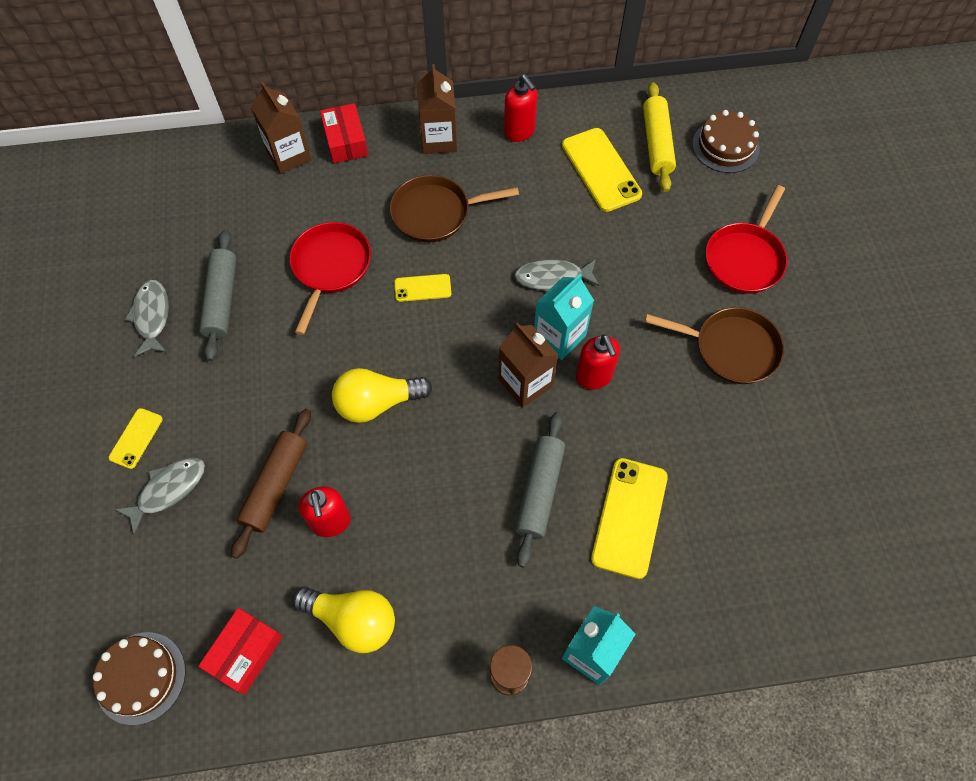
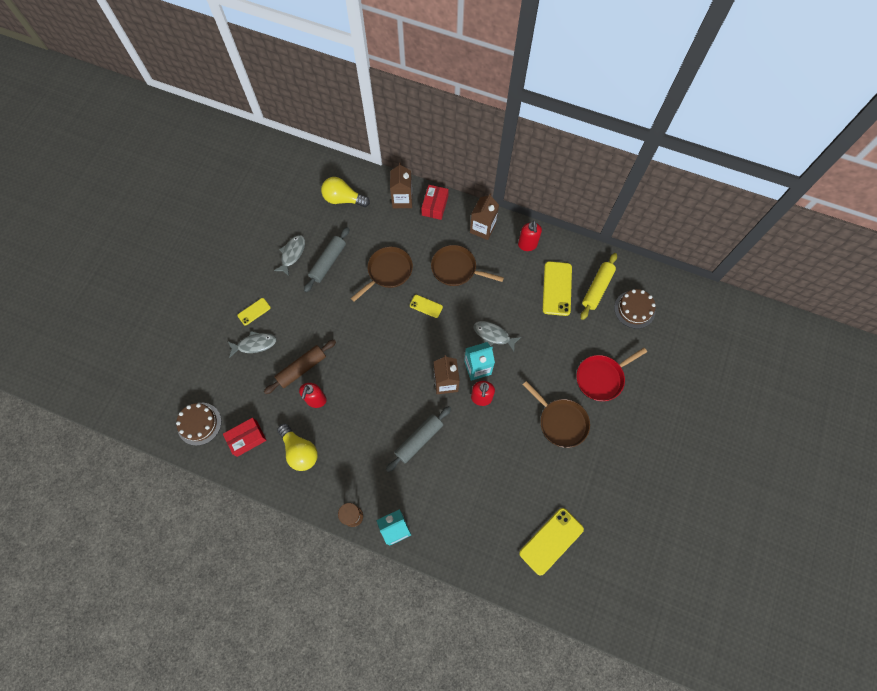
camera: 30 degrees right, 5 degrees up
(330, 267) = (388, 271): red pan -> brown pan
(377, 403) = (370, 354): yellow light bulb -> yellow light bulb (343, 199)
(629, 517) = (453, 477): yellow phone -> yellow phone (551, 541)

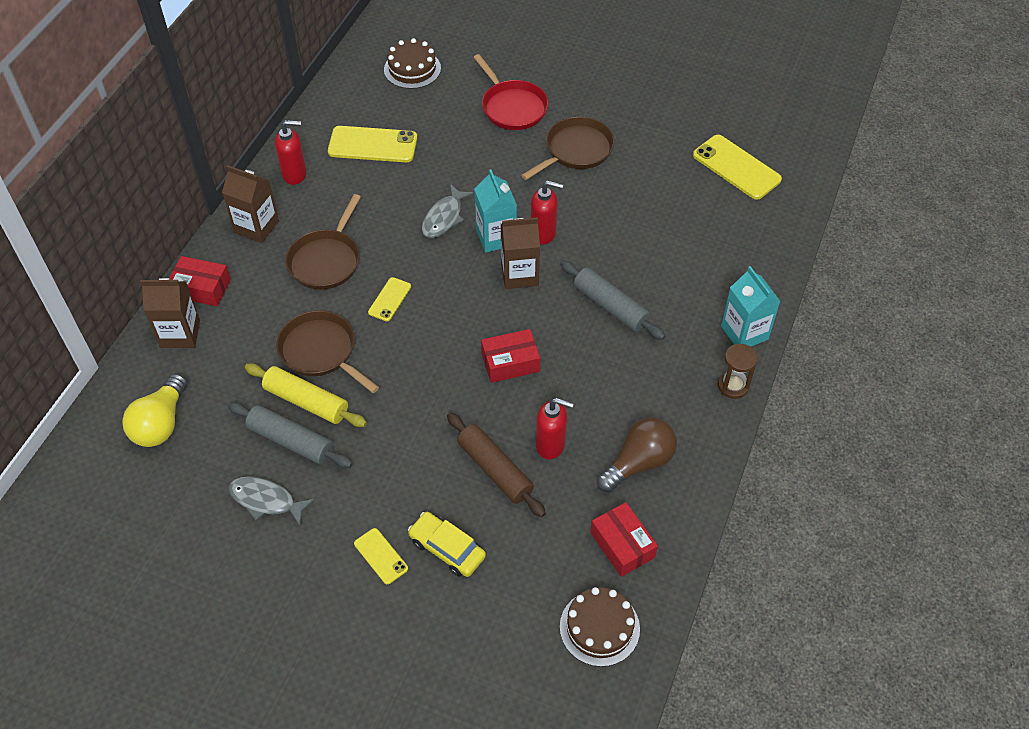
camera: 90 degrees left, 15 degrees down
(255, 344) = (447, 549): grey fish -> yellow car
(300, 451) = (638, 463): yellow light bulb -> brown light bulb
(376, 377) = (510, 362): none -> red box
(597, 288) = (377, 103): yellow rolling pin -> yellow rolling pin (306, 402)

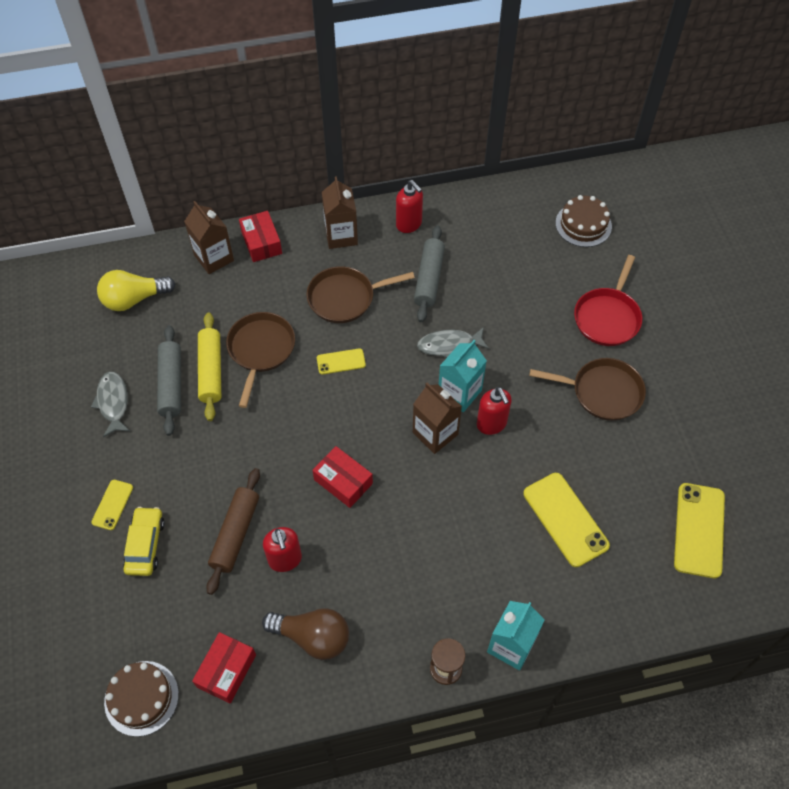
camera: 55 degrees right, 5 degrees up
(372, 145) = (481, 252): yellow phone -> yellow phone (565, 519)
(610, 306) = (456, 520): grey rolling pin -> grey rolling pin (429, 279)

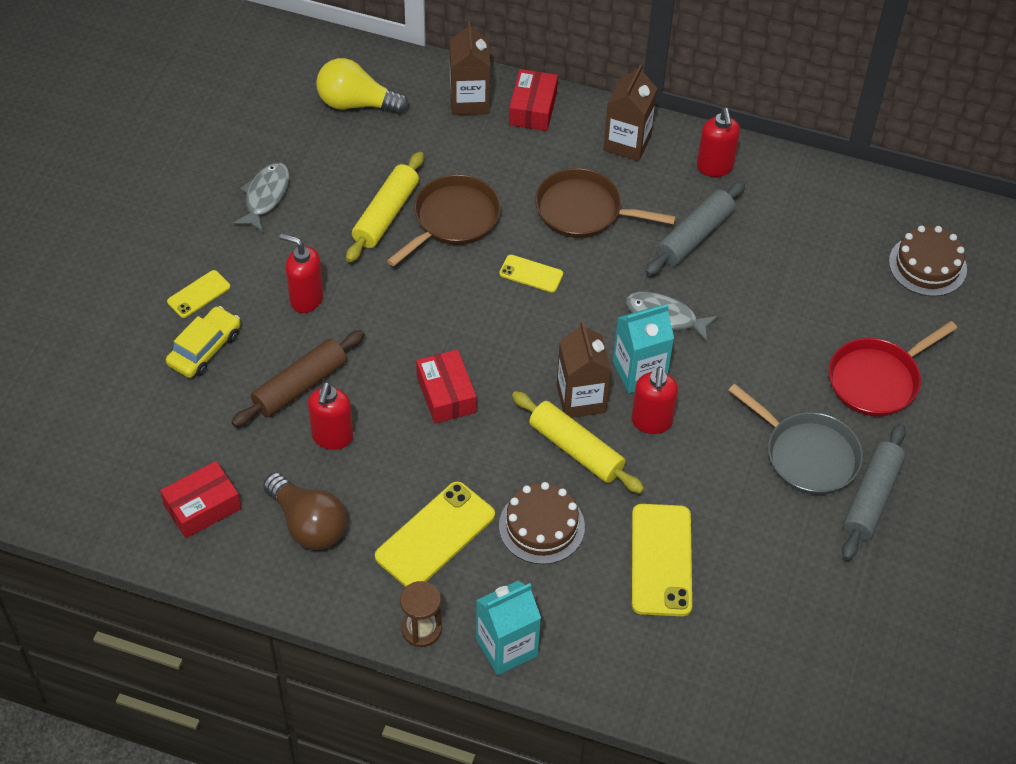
camera: 30 degrees right, 5 degrees down
(141, 698) = (106, 486): brown cake -> brown cake (541, 526)
(171, 384) = (336, 207): grey rolling pin -> grey rolling pin (871, 498)
(195, 465) = (306, 299): none -> red soap dispenser
(457, 472) = (576, 449): none -> yellow rolling pin
(602, 392) = (807, 455): brown pan -> grey pan
(699, 530) = (808, 654): yellow phone -> yellow phone (435, 535)

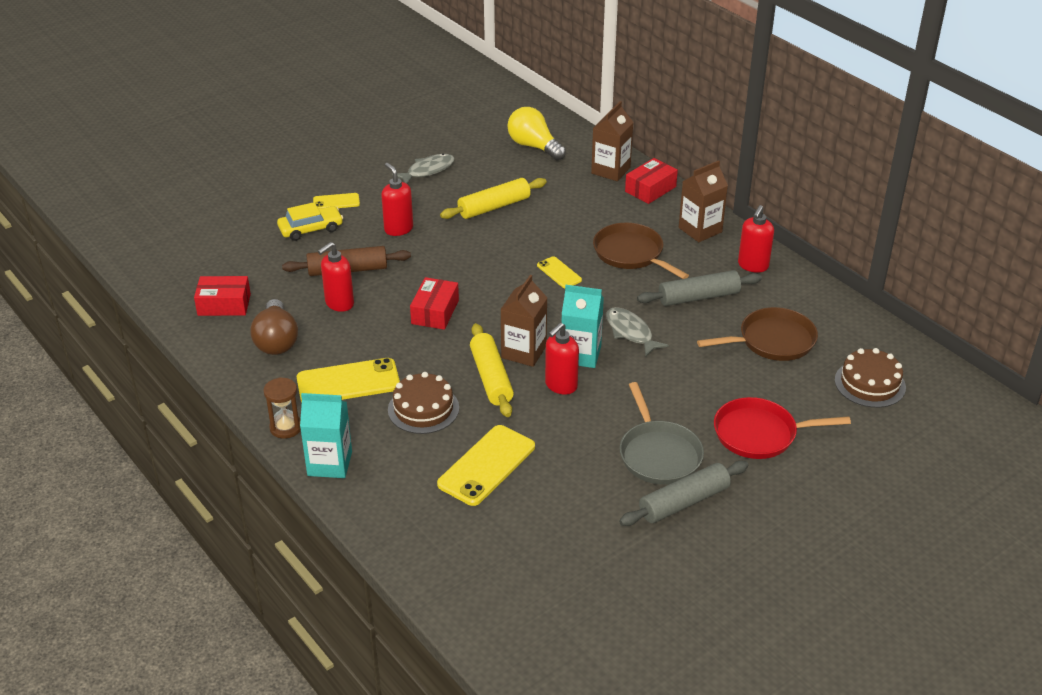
camera: 35 degrees right, 15 degrees down
(453, 219) = (535, 225): brown pan -> brown pan (772, 341)

